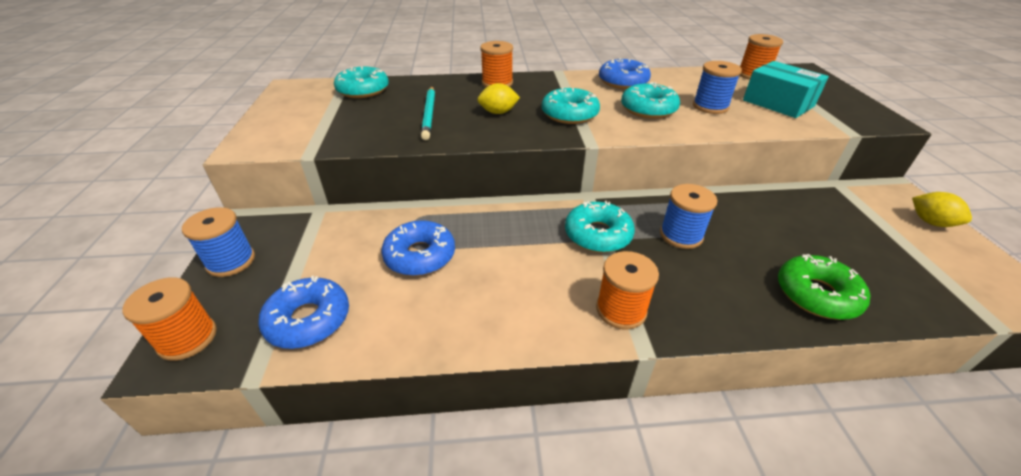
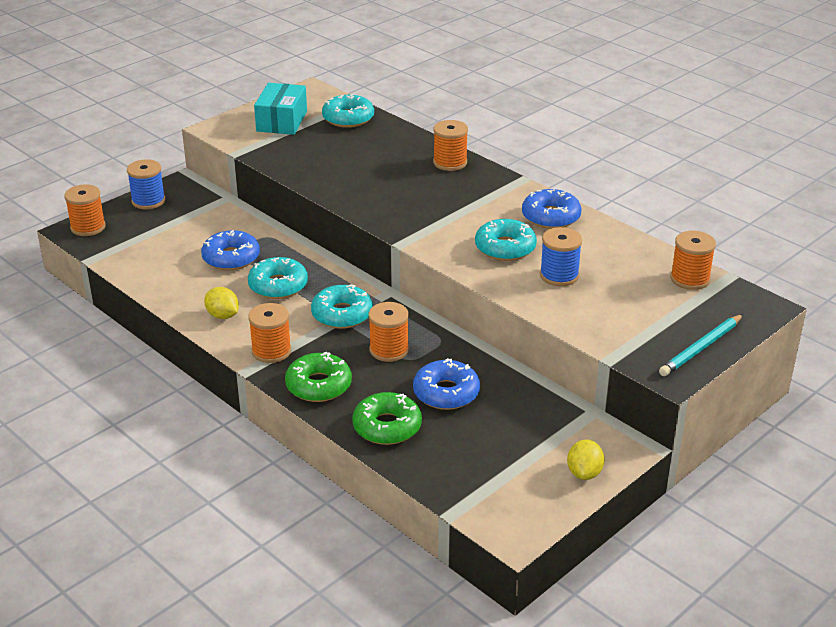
camera: 50 degrees right, 5 degrees down
(308, 320) = (138, 252): blue donut -> blue donut (446, 393)
(429, 114) = (350, 163): turquoise pencil -> turquoise pencil (701, 348)
(498, 112) = (395, 187): yellow lemon -> yellow lemon (223, 315)
(569, 114) = (438, 217): turquoise donut -> turquoise donut (278, 286)
(681, 235) = (389, 350): blue spool -> orange spool
(712, 306) = (318, 385): none -> green donut
(778, 103) = (626, 308): turquoise box -> turquoise box (282, 121)

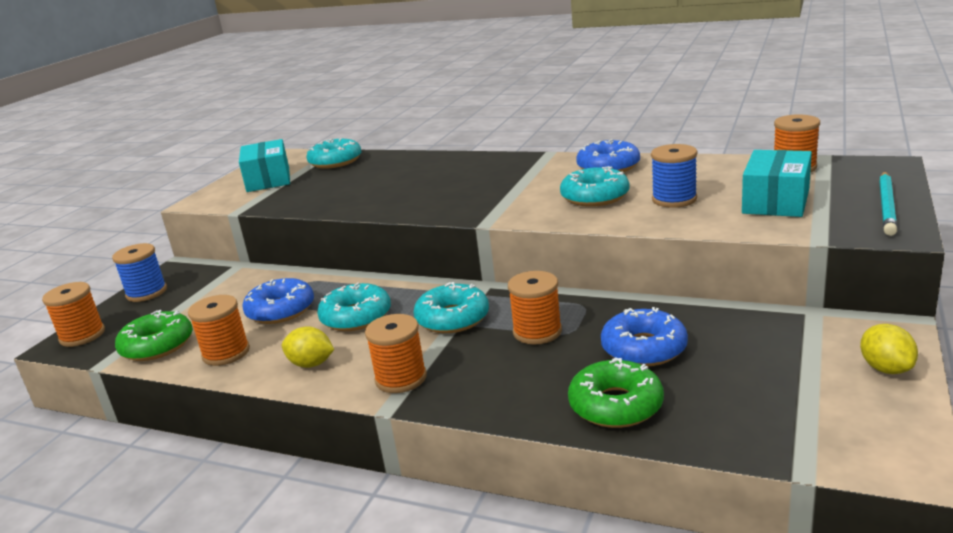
camera: 20 degrees left, 10 degrees down
(318, 385) = (490, 392): green donut -> green donut (157, 345)
(450, 163) = (467, 161): orange spool -> orange spool (226, 353)
(629, 309) = (776, 201): none -> turquoise box

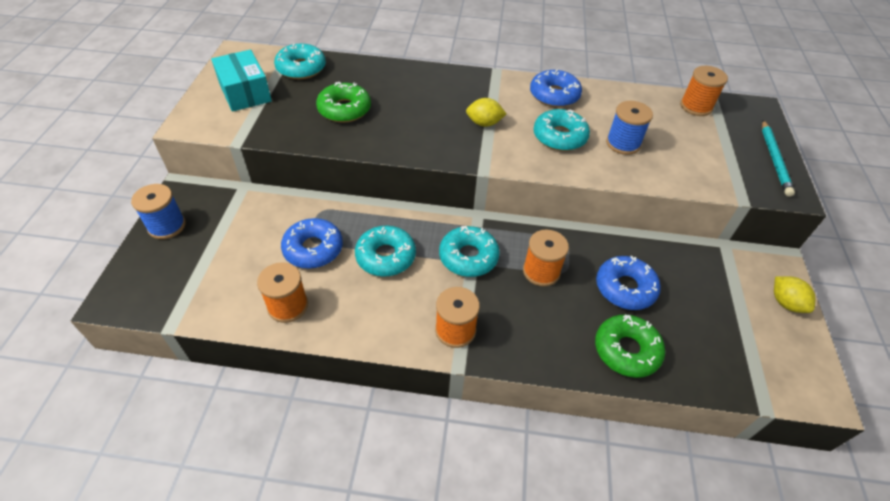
camera: 20 degrees left, 25 degrees up
(82, 335) = (129, 287): orange spool -> none
(157, 345) = (215, 298): green donut -> green donut (344, 109)
(311, 364) = (372, 316): yellow lemon -> yellow lemon (484, 123)
(776, 201) = (697, 150): turquoise box -> none

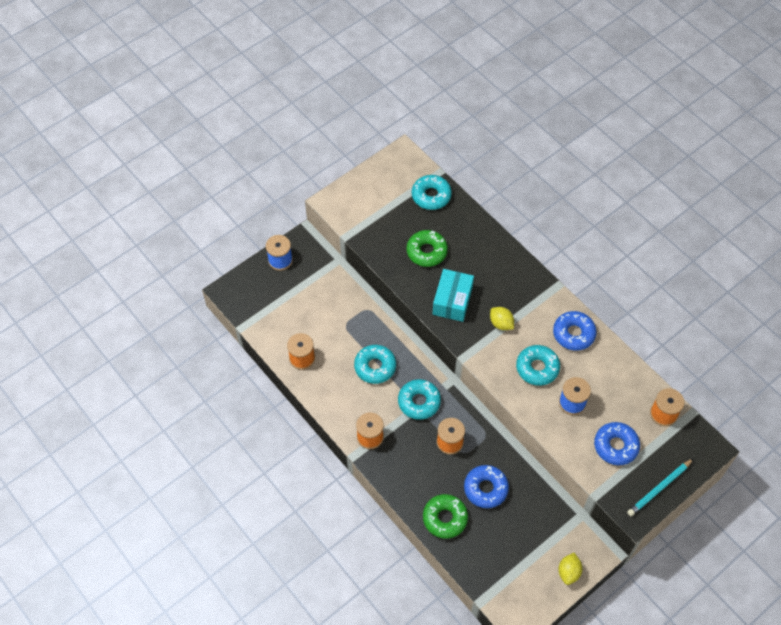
camera: 45 degrees right, 10 degrees up
(245, 92) = (380, 196): turquoise box -> turquoise box (452, 301)
(313, 249) = (342, 332): blue donut -> blue donut (615, 446)

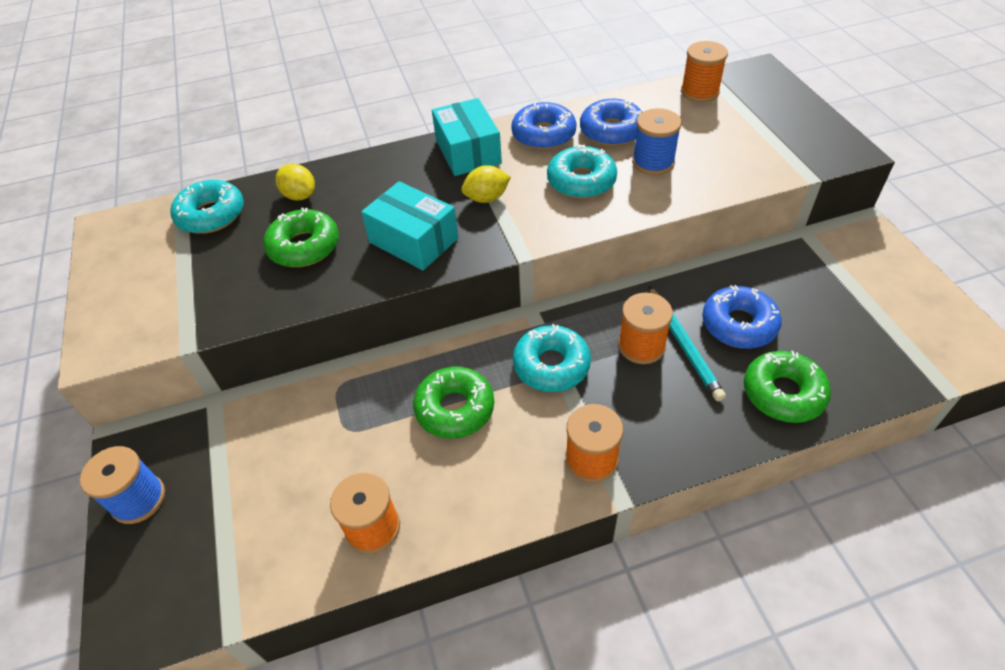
camera: 65 degrees left, 10 degrees down
(375, 367) = (455, 408): turquoise donut -> green donut
(538, 298) = (468, 152): none -> turquoise box
(568, 572) = (898, 270): yellow lemon -> yellow lemon (300, 196)
(615, 446) = (736, 141): blue donut -> blue donut (611, 131)
(659, 488) = (811, 121): turquoise pencil -> turquoise pencil (683, 344)

